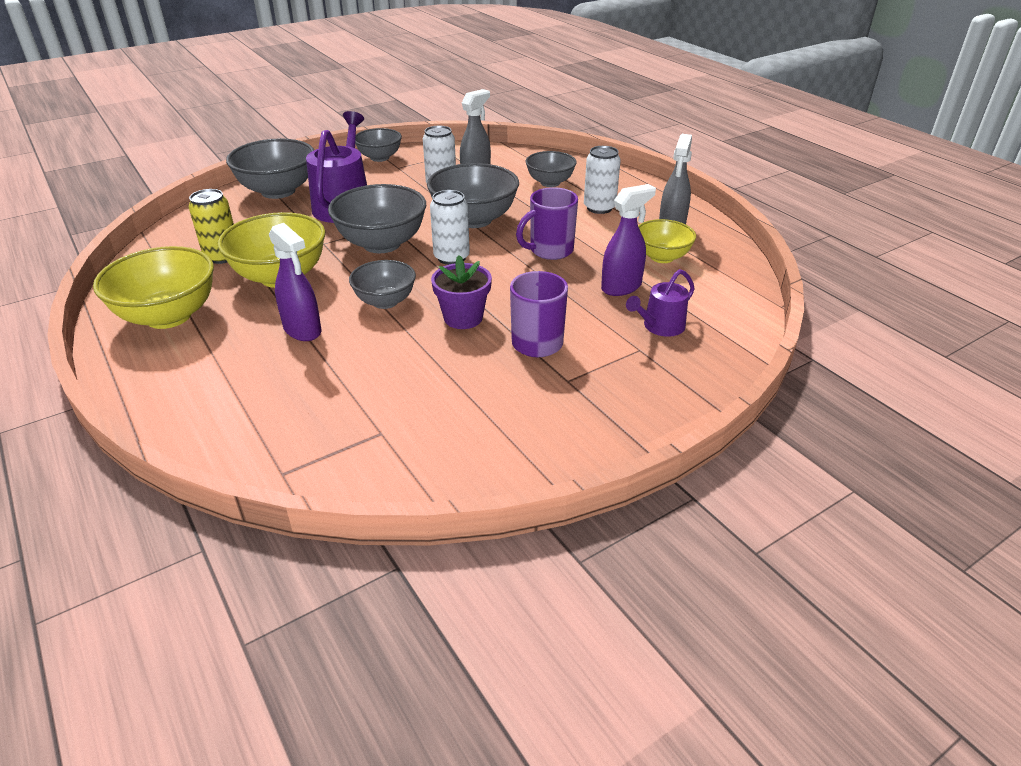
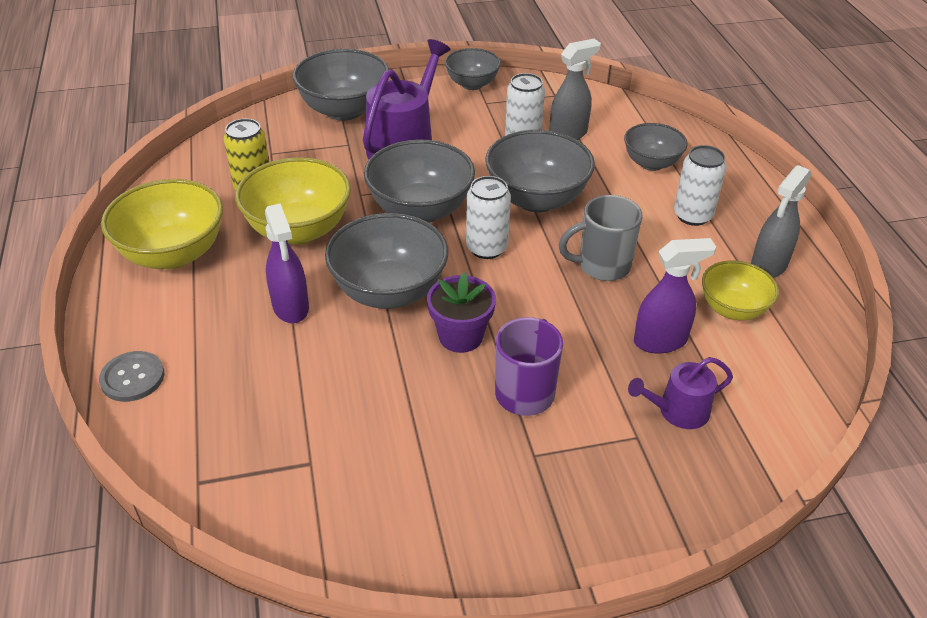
camera: 20 degrees right, 5 degrees up
(175, 413) = (132, 378): none -> grey button
(385, 301) = (389, 291): grey bowl -> grey bowl, size x1.63
(550, 251) = (602, 266): purple mug -> grey mug

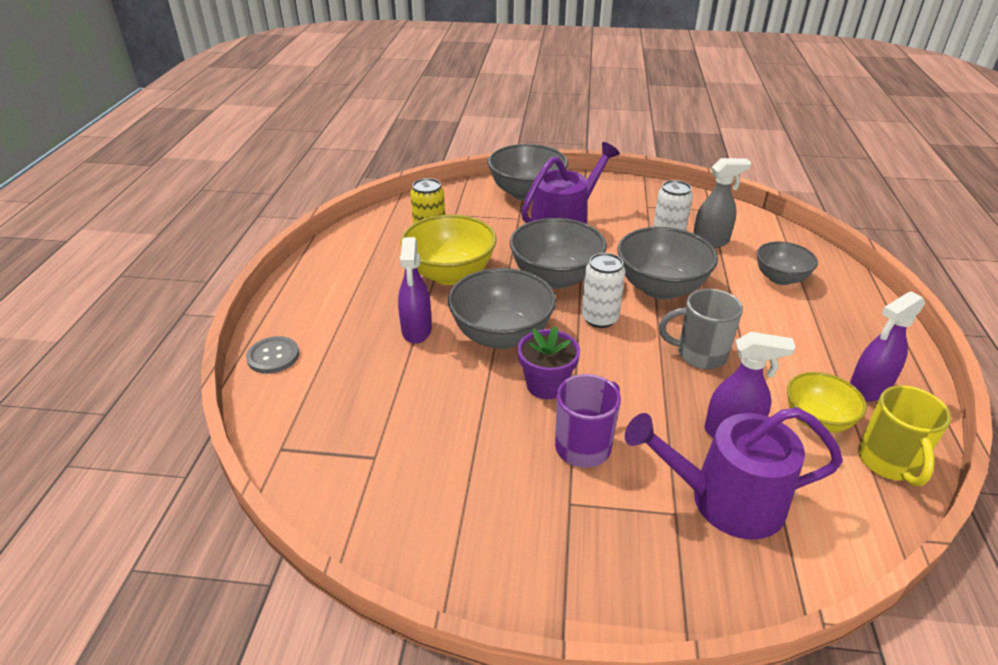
camera: 20 degrees right, 5 degrees down
(173, 254) = (347, 273): yellow bowl -> none
(472, 84) = (641, 190): grey bowl -> none
(678, 411) = (726, 500): purple watering can -> purple watering can, size x1.82
(692, 215) = (805, 329): white can -> none
(768, 266) = (868, 389): grey spray bottle -> purple spray bottle
(806, 335) = (888, 462): none -> yellow mug

